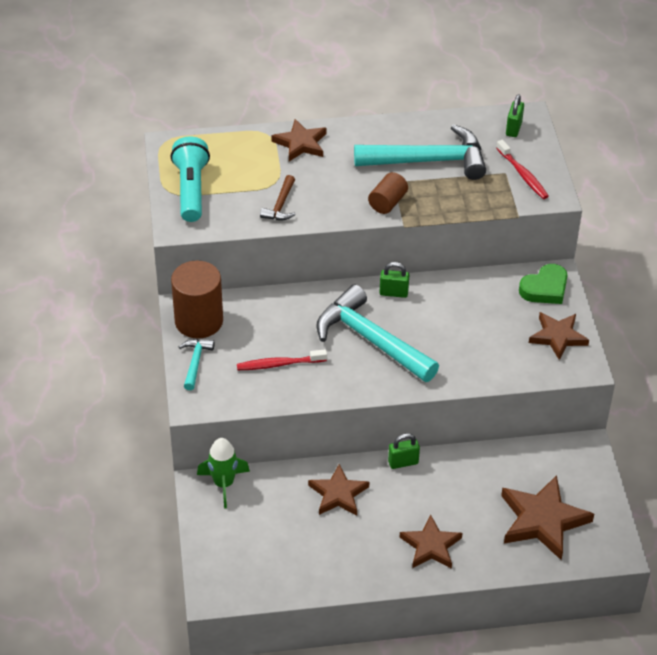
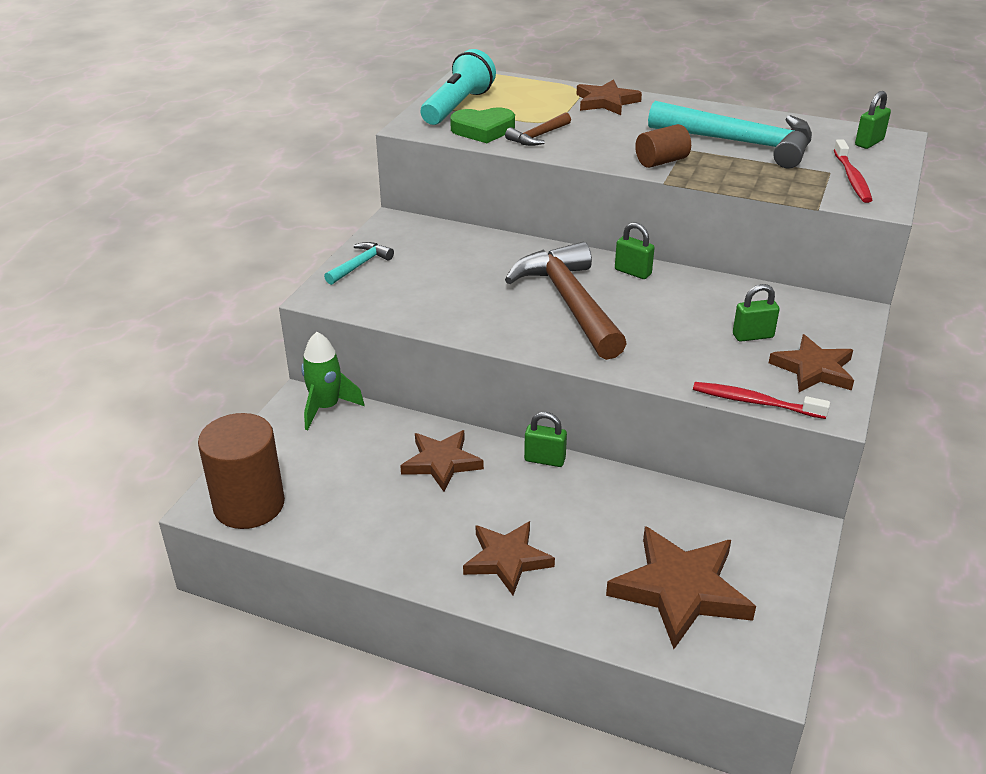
camera: 30 degrees right, 10 degrees down
(199, 321) = (398, 235): brown cylinder -> brown cylinder (249, 505)
(279, 364) = (446, 292): red toothbrush -> red toothbrush (755, 402)
(370, 339) = (569, 302): turquoise hammer -> brown hammer
(506, 322) = (753, 336): none -> green padlock
(545, 288) = (829, 320): green heart -> green heart (483, 130)

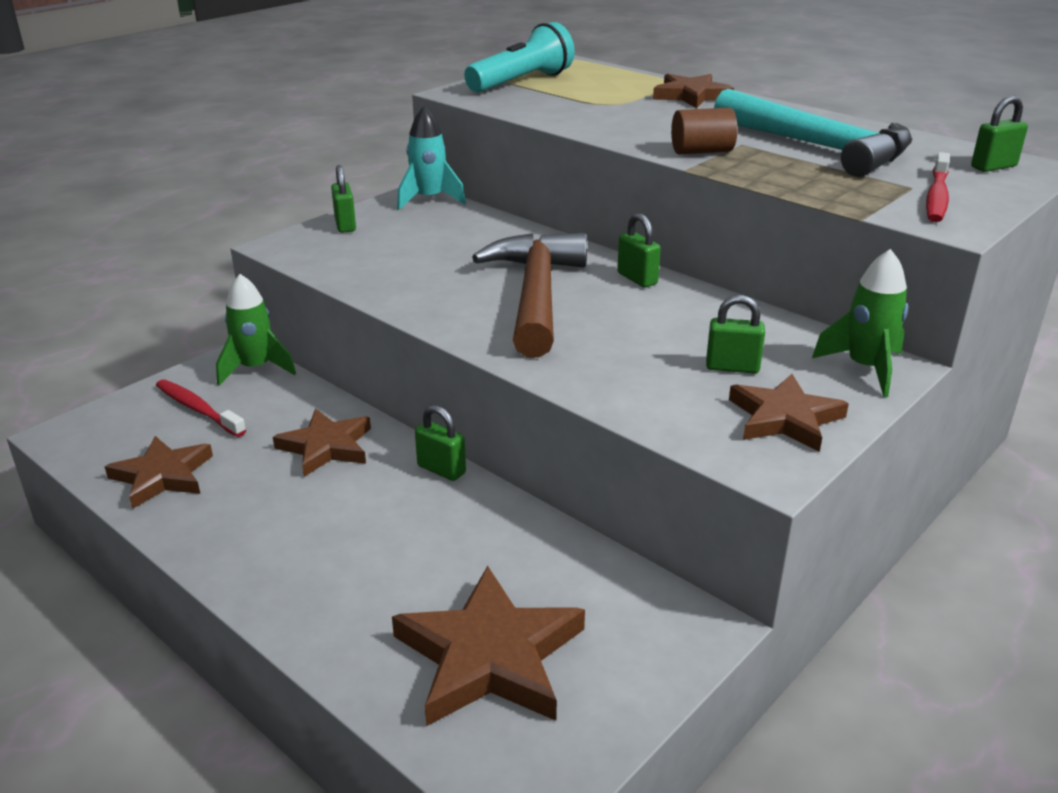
camera: 20 degrees right, 5 degrees down
(249, 505) = (100, 442): brown cylinder -> none
(360, 265) = (345, 225): turquoise hammer -> green padlock
(409, 225) = (429, 199): none -> turquoise rocket
(483, 130) = (526, 103): green heart -> none
(507, 559) = (312, 565): brown star -> brown star (162, 476)
(538, 136) = (580, 114): brown hammer -> none
(755, 402) = (675, 438): red toothbrush -> red toothbrush (198, 409)
(838, 317) = (865, 368): none -> green rocket

